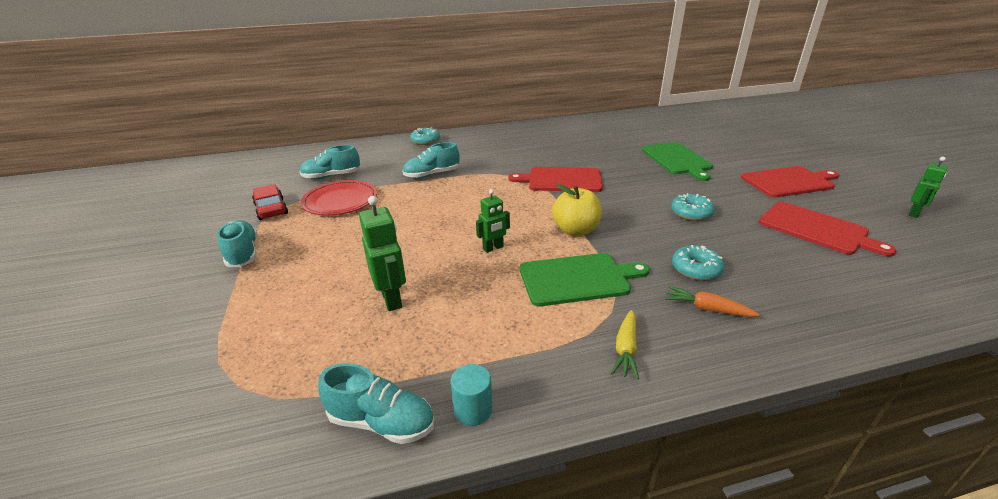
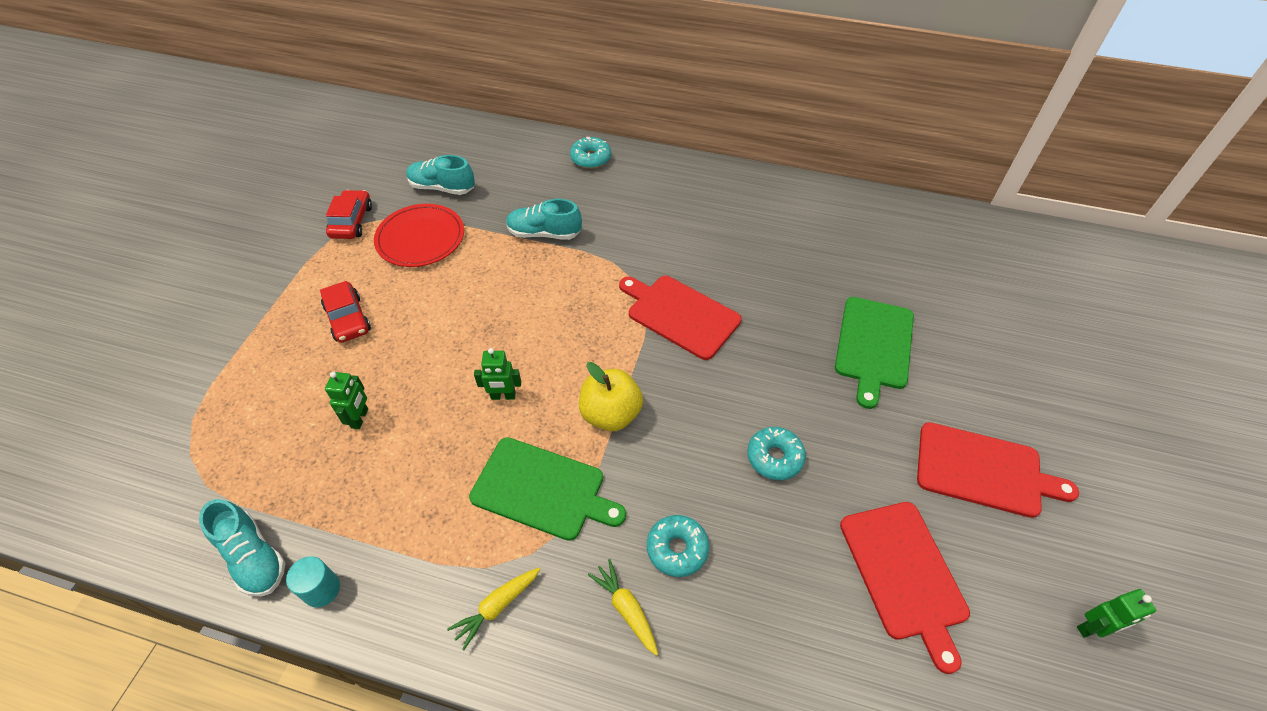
camera: 30 degrees right, 20 degrees up
(243, 254) = (288, 283): turquoise shoe -> none
(321, 254) = (348, 319): none -> red car
(392, 299) = (360, 418): green robot -> green robot, size x0.65
(707, 309) = (626, 609): orange carrot -> yellow carrot

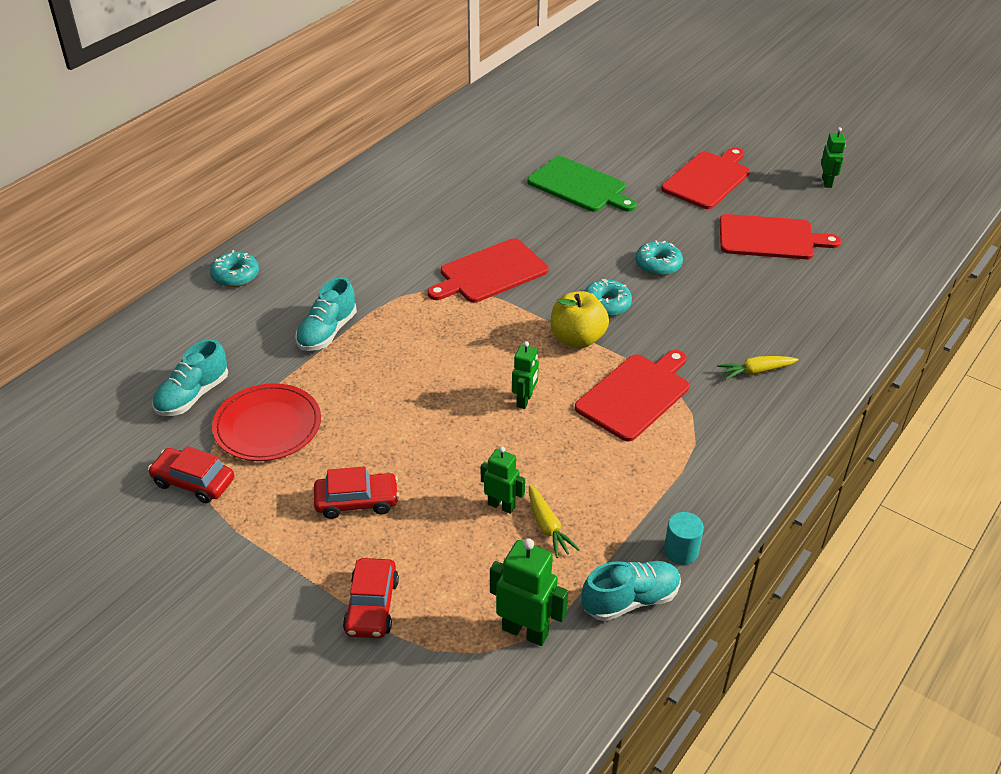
camera: 70 degrees left, 10 degrees down
(213, 479) = (525, 631): none -> green robot
(236, 365) = (371, 606): none -> red car
(497, 607) = (732, 441): yellow carrot -> yellow carrot (547, 527)
(543, 490) = (635, 394): green cutting board -> red cutting board
(677, 549) = (716, 334): turquoise donut -> turquoise donut (606, 304)

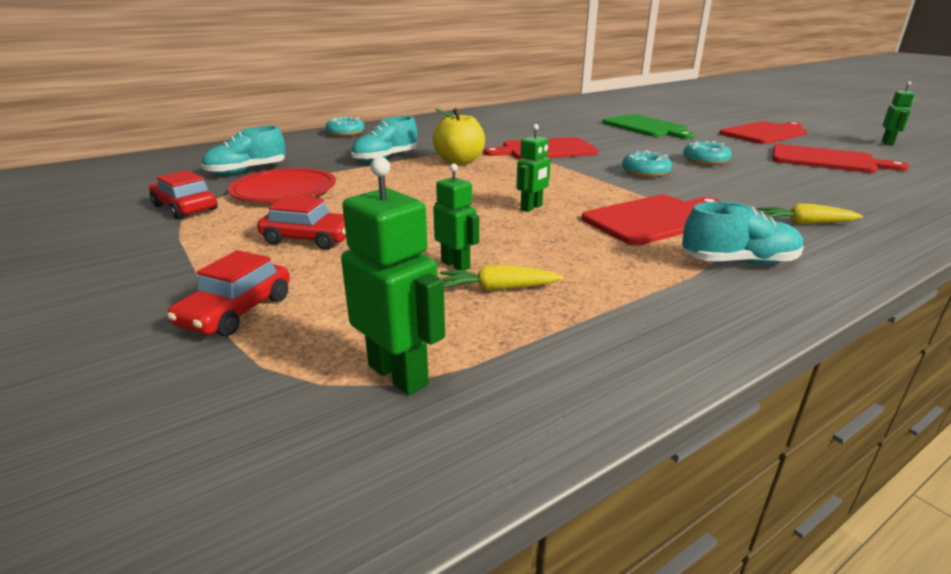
camera: 20 degrees right, 15 degrees down
(547, 527) = (498, 288): yellow carrot -> yellow carrot turned 90 degrees clockwise
(577, 339) = (606, 184): yellow apple -> yellow apple (459, 161)
(630, 600) = (573, 375): turquoise shoe -> turquoise shoe (738, 262)
(681, 551) = (671, 341): turquoise cylinder -> none

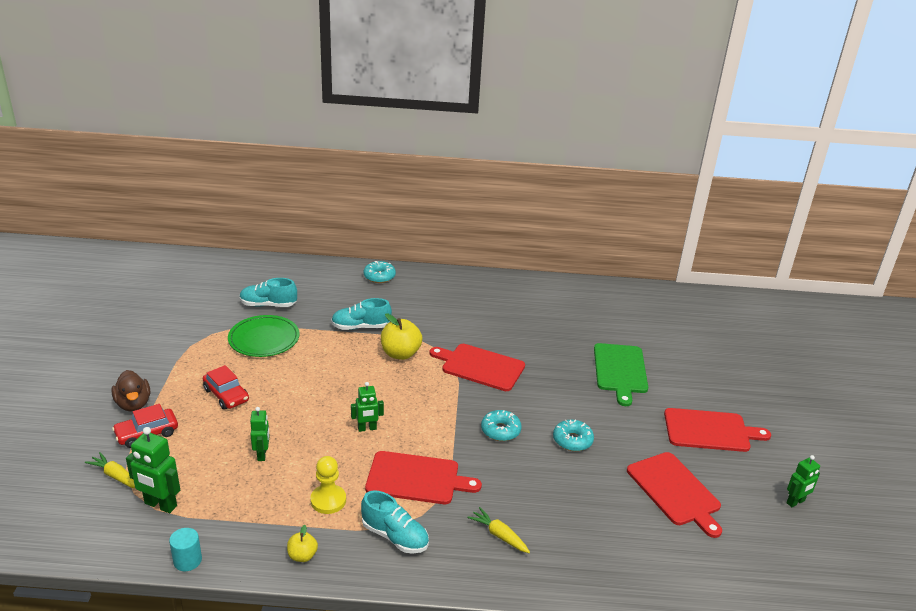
camera: 35 degrees right, 5 degrees up
(161, 293) = (133, 404): none -> brown duck
(185, 207) = (202, 333): red car -> none
(284, 190) = (264, 339): red plate -> green plate
(398, 374) = (160, 505): green robot -> green robot turned 120 degrees clockwise
(498, 288) = (256, 482): yellow carrot -> yellow carrot (115, 476)
(571, 415) = (187, 560): none -> turquoise cylinder
(613, 267) = (328, 500): none -> yellow pawn
(698, 323) = (302, 556): none -> yellow apple

